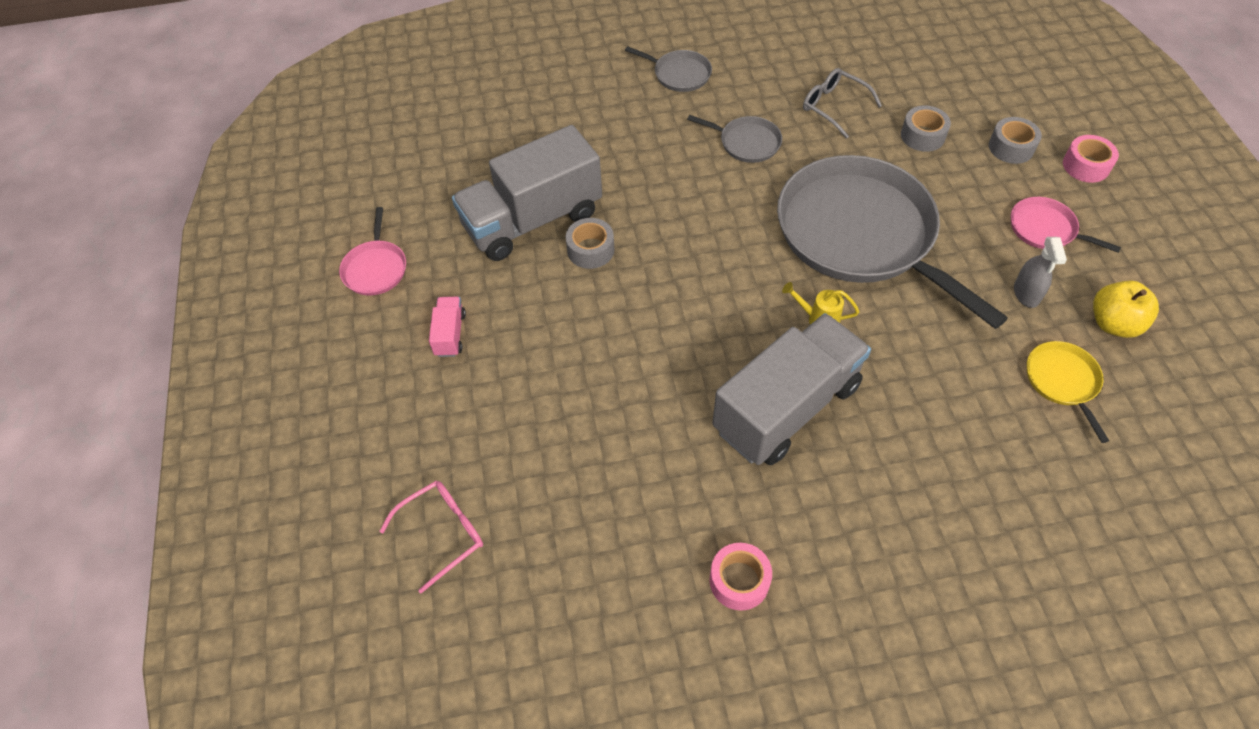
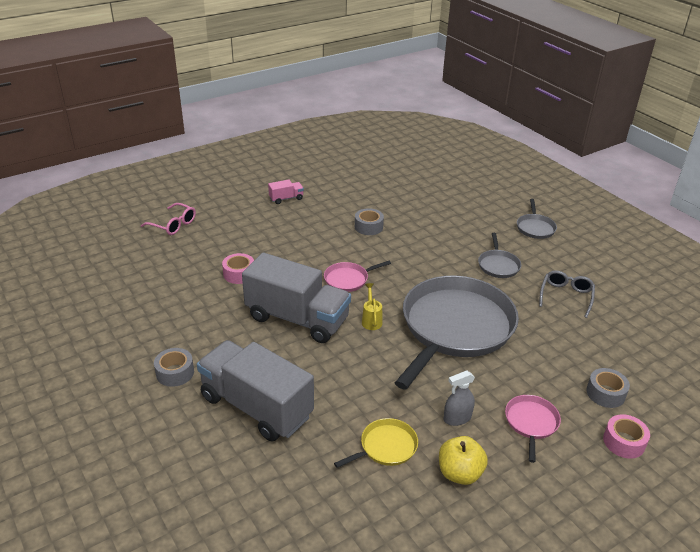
camera: 65 degrees right, 20 degrees down
(375, 268) = (314, 169): pink pan -> pink pan (348, 279)
(532, 220) = (376, 204): grey truck -> grey truck (256, 407)
(739, 580) = (177, 321): pink tape -> pink tape (239, 274)
(922, 136) = (575, 343): grey tape -> grey tape (175, 373)

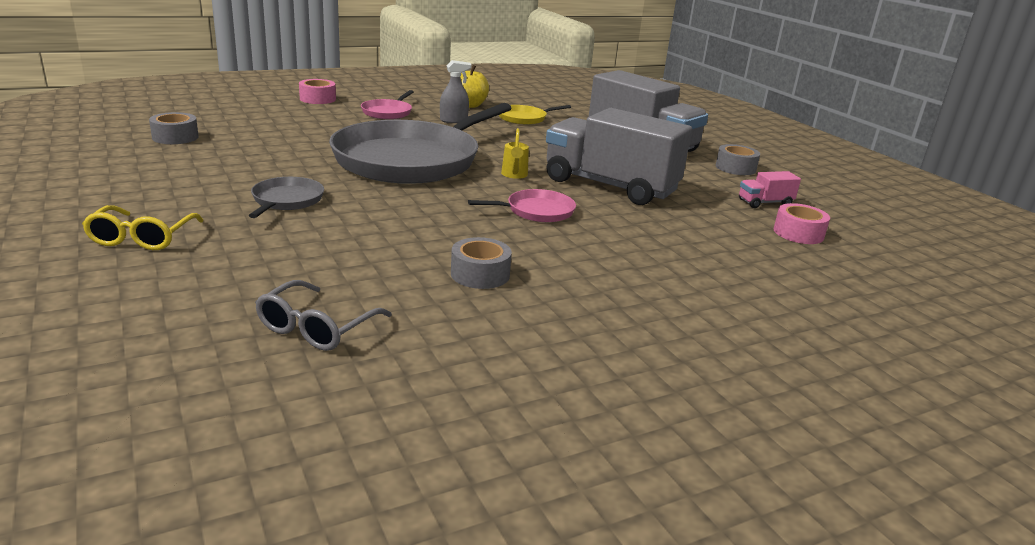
camera: 175 degrees left, 10 degrees down
(173, 224) = (887, 320): pink glasses -> none
(239, 274) = (708, 234): pink tape -> pink tape (798, 233)
(286, 198) = (664, 354): pink truck -> pink truck (765, 203)
(535, 228) = (142, 238): grey pan -> yellow glasses
(566, 296) = (231, 164): grey glasses -> grey glasses (316, 328)
(605, 393) = (296, 114): grey tape -> grey tape (175, 137)

